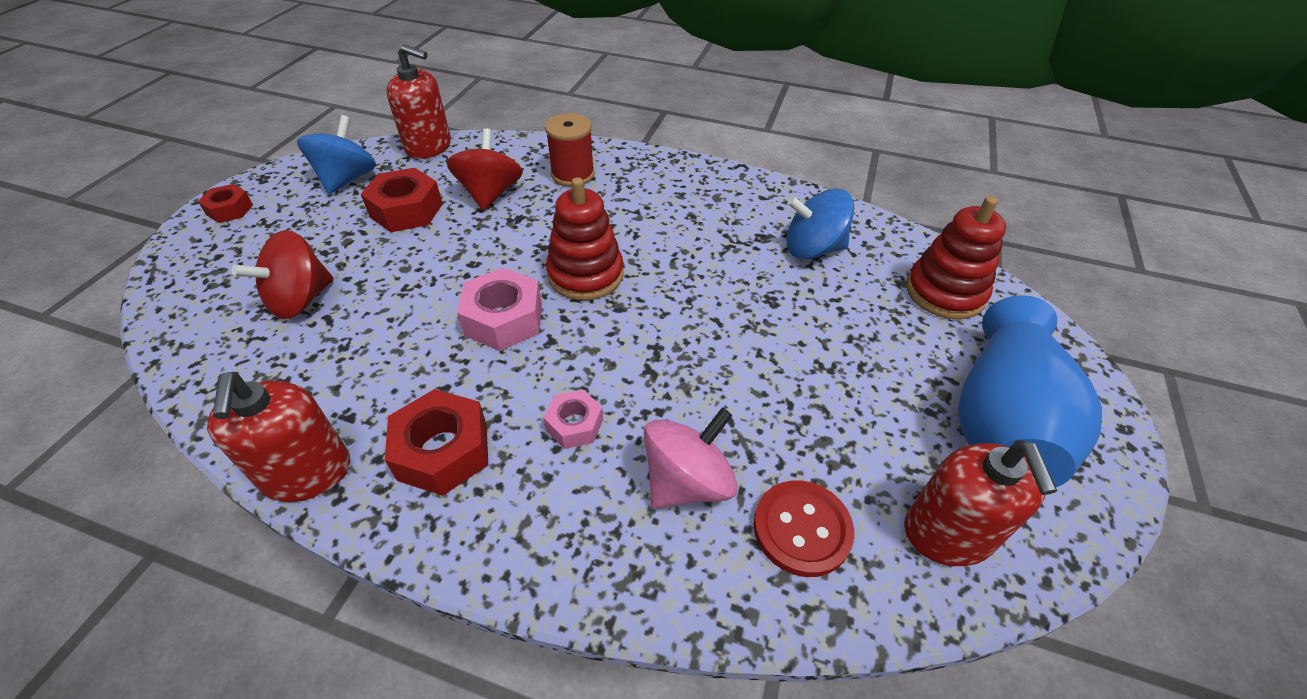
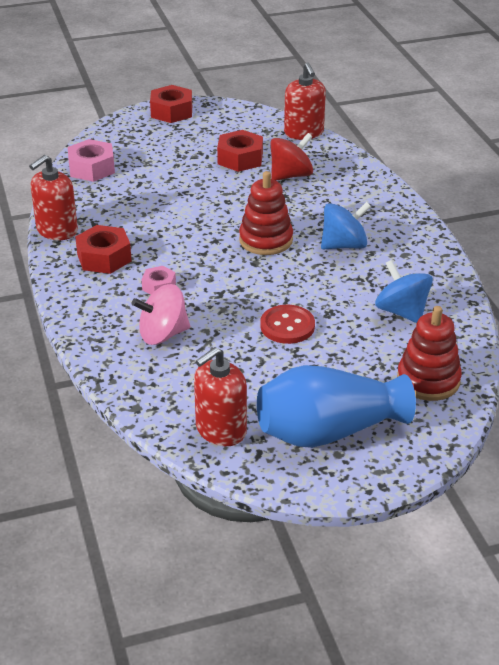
camera: 55 degrees right, 10 degrees down
(230, 210) = (171, 111): red nut -> red nut, size x1.67
(300, 300) = (141, 169): red spinning top -> none
(347, 179) = (239, 127): blue spinning top -> blue spinning top (344, 245)
(504, 319) = (200, 232): pink nut -> pink nut (92, 168)
(572, 174) = (349, 192): red spool -> none
(687, 482) = (163, 334): pink spinning top -> pink spinning top turned 150 degrees clockwise
(802, 529) = (173, 380): red button -> red button (287, 326)

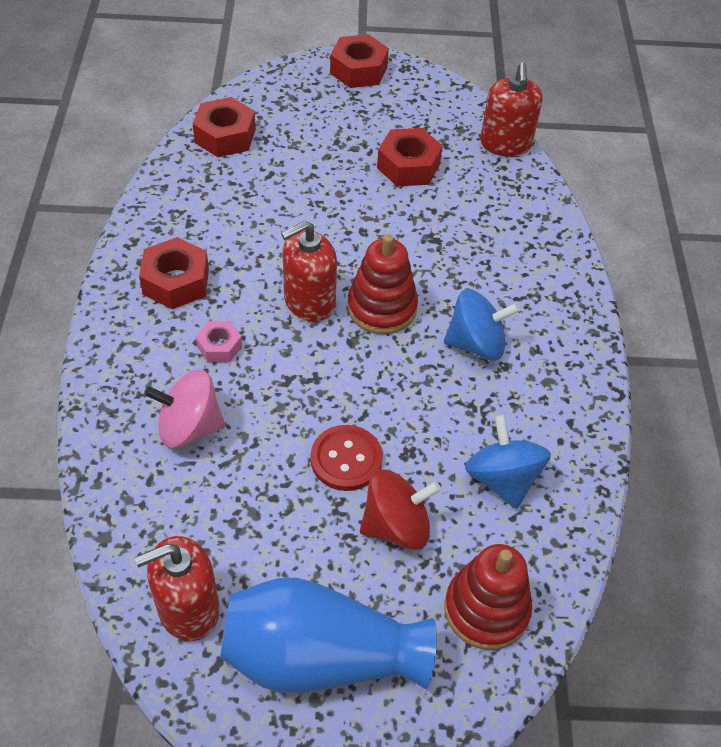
camera: 15 degrees right, 15 degrees up
(57, 230) = (141, 223): red soap dispenser -> red soap dispenser (309, 301)
(92, 168) = (225, 136): pink nut -> red nut
(291, 175) = (459, 210): red spinning top -> red spinning top (396, 526)

